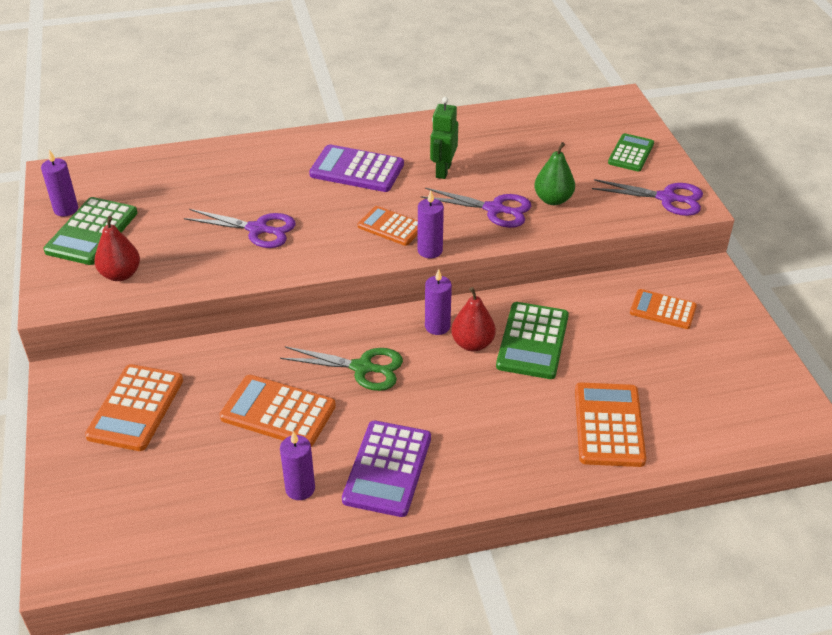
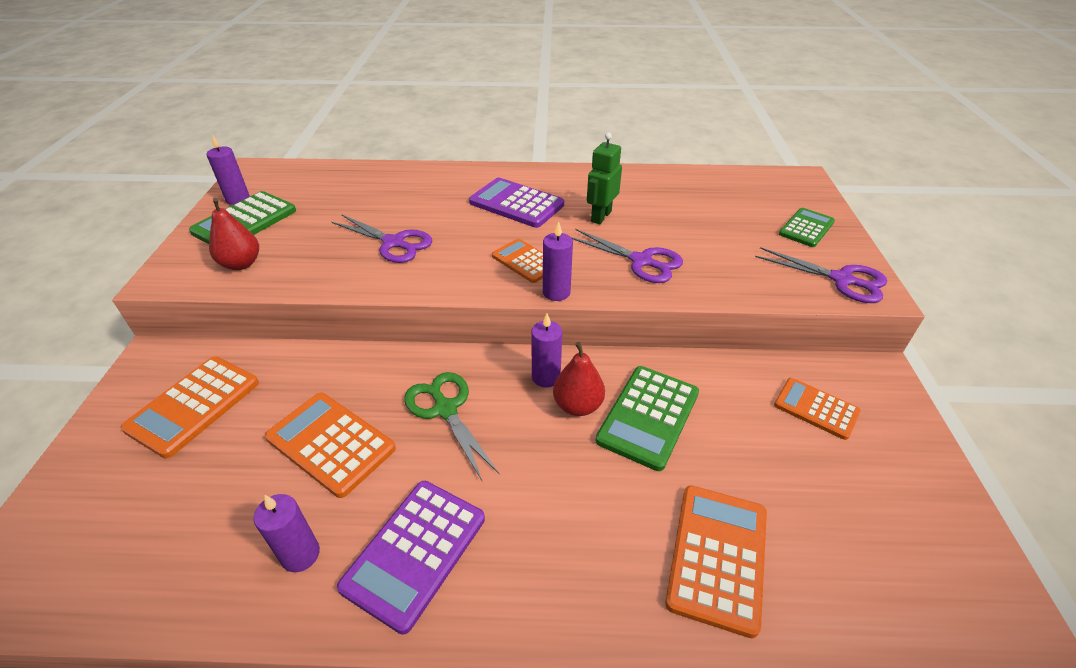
camera: 15 degrees right, 0 degrees up
(362, 368) = (445, 409): green scissors -> green scissors turned 150 degrees counterclockwise
(553, 199) = (709, 261): green pear -> none

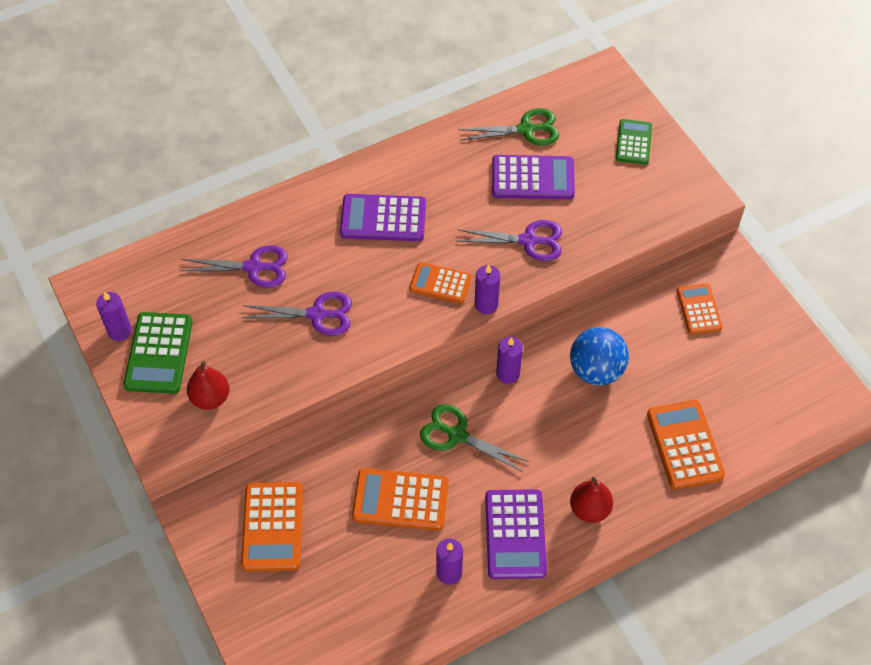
camera: 30 degrees left, 15 degrees up
(577, 405) = (545, 386): red pear -> red pear (589, 509)
(601, 216) = (465, 202): green robot -> none
(648, 416) = (596, 370): green calculator -> blue ball
(680, 221) = (532, 178): none -> purple calculator
(698, 190) = (526, 129): none -> green scissors
(816, 408) = (699, 309): orange calculator -> orange calculator turned 75 degrees clockwise
(842, 280) = (680, 193): purple scissors -> purple scissors (253, 267)

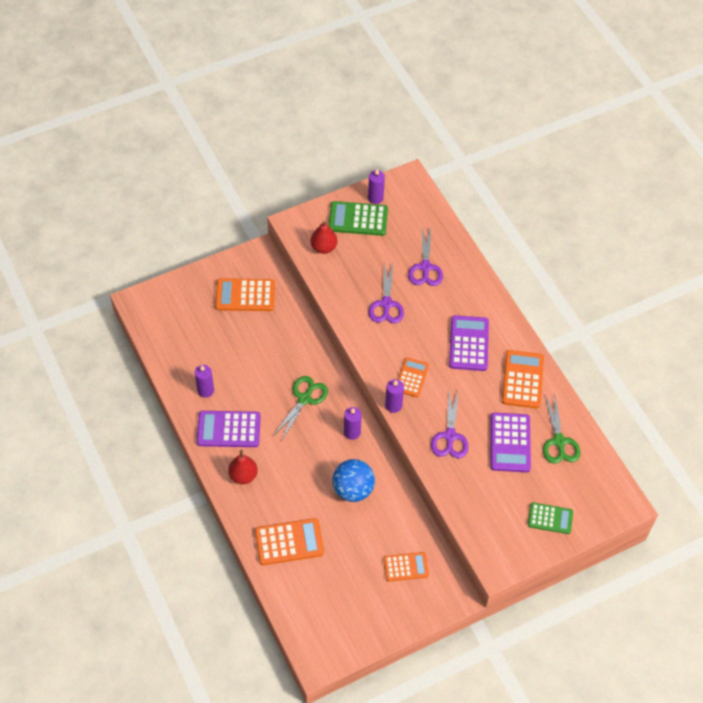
camera: 90 degrees right, 0 degrees up
(400, 500) = (258, 365): orange calculator -> orange calculator (522, 379)

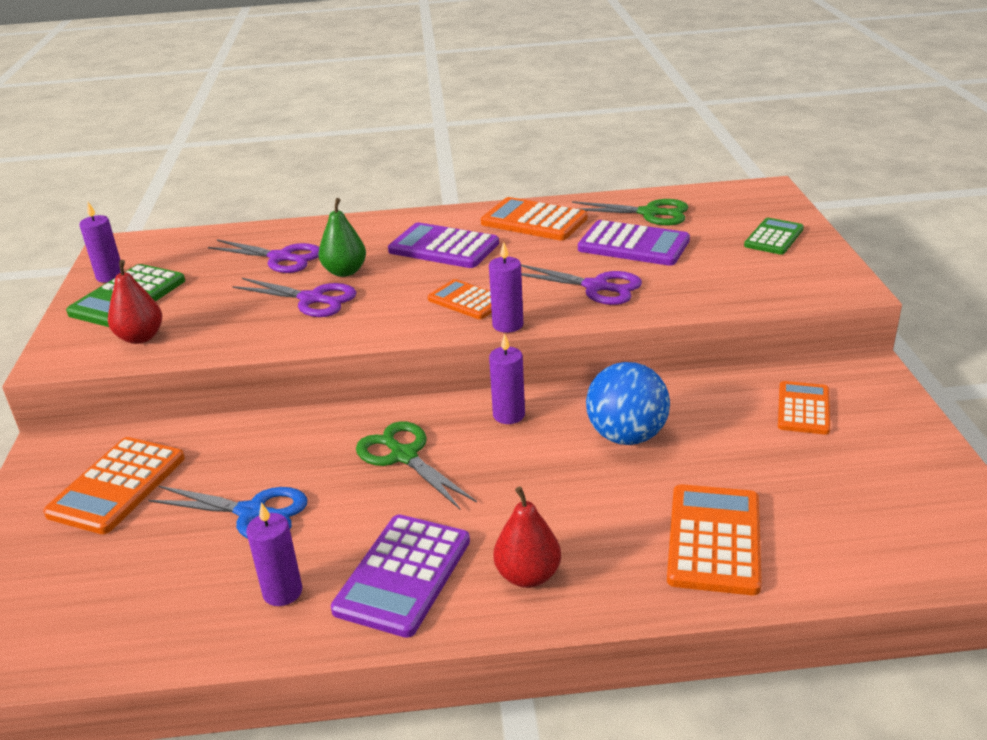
camera: 65 degrees left, 25 degrees down
(246, 356) = (252, 513): none -> blue scissors
(421, 306) = (345, 272): none -> green pear

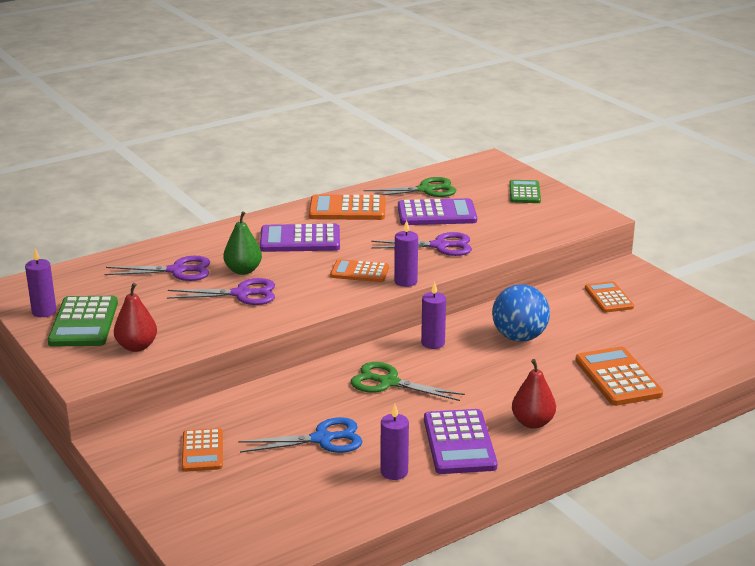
camera: 30 degrees left, 5 degrees down
(117, 486) = (202, 451): orange calculator -> orange calculator, size x0.65

